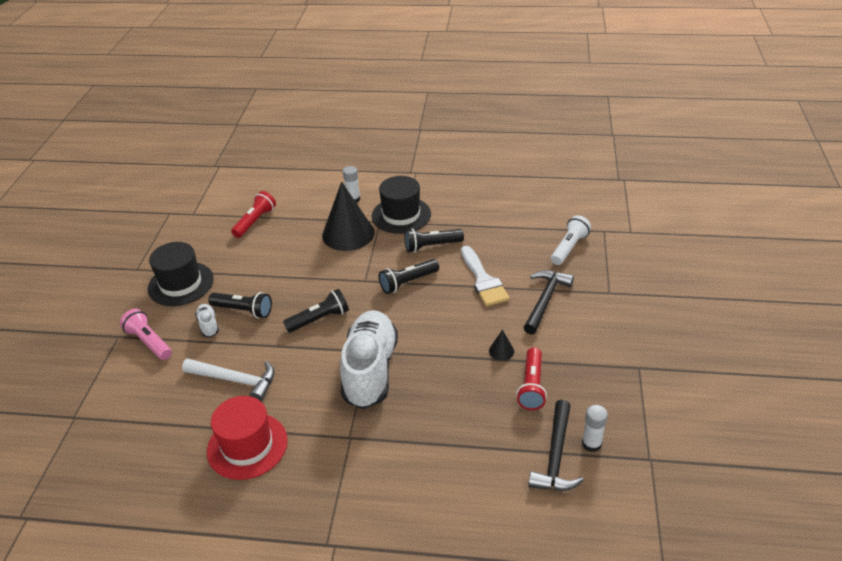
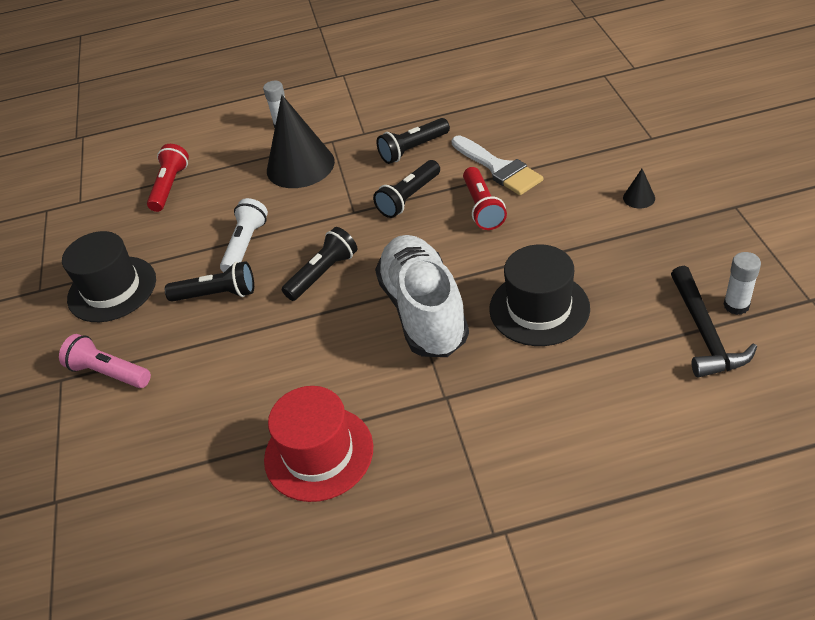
camera: 15 degrees left, 5 degrees up
(208, 325) = (180, 327): white shoe -> none
(235, 380) = (255, 380): white hammer -> none
(401, 215) = (354, 126): black hat -> black hat (539, 308)
(501, 351) = (568, 238): black cone -> black cone (639, 198)
(531, 386) = (628, 265): red flashlight -> red flashlight (482, 208)
(545, 300) = (584, 168): black hammer -> none
(569, 248) = (576, 104): white flashlight -> white flashlight (246, 245)

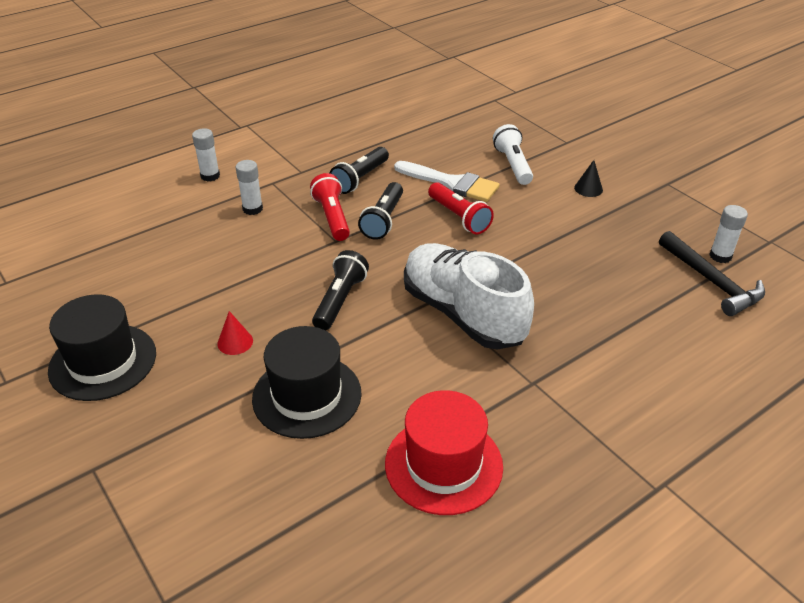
camera: 30 degrees left, 5 degrees down
(109, 372) = (152, 447): pink flashlight -> none
(170, 186) = (113, 250): red flashlight -> red flashlight (332, 217)
(217, 294) = (235, 342): black flashlight -> red cone
(246, 245) = (238, 290): white flashlight -> white flashlight (513, 165)
(300, 166) = (252, 209): black cone -> white glue stick
(539, 308) = (565, 290): black hat -> black hat (307, 396)

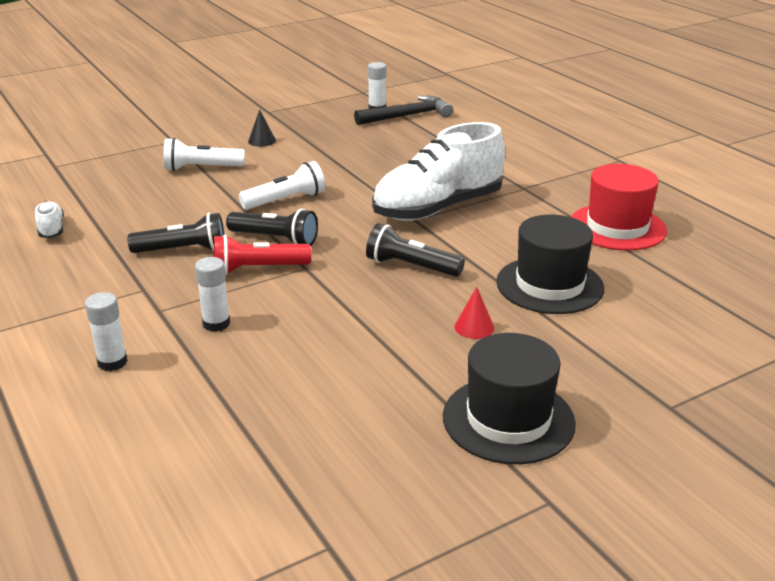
camera: 85 degrees left, 10 degrees down
(360, 179) = (183, 250): black flashlight -> black flashlight turned 45 degrees counterclockwise
(387, 120) = (51, 229): none -> white shoe
(451, 183) = (220, 200): white brush -> none
(459, 217) = (286, 200): red flashlight -> white flashlight

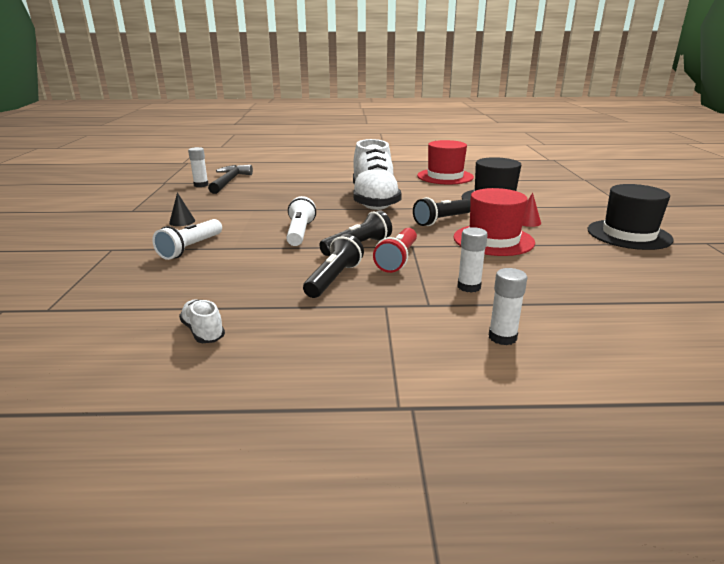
camera: 60 degrees left, 5 degrees down
(51, 229) = (203, 332): white shoe -> white shoe turned 45 degrees clockwise
(374, 314) = (493, 240): none -> red hat

